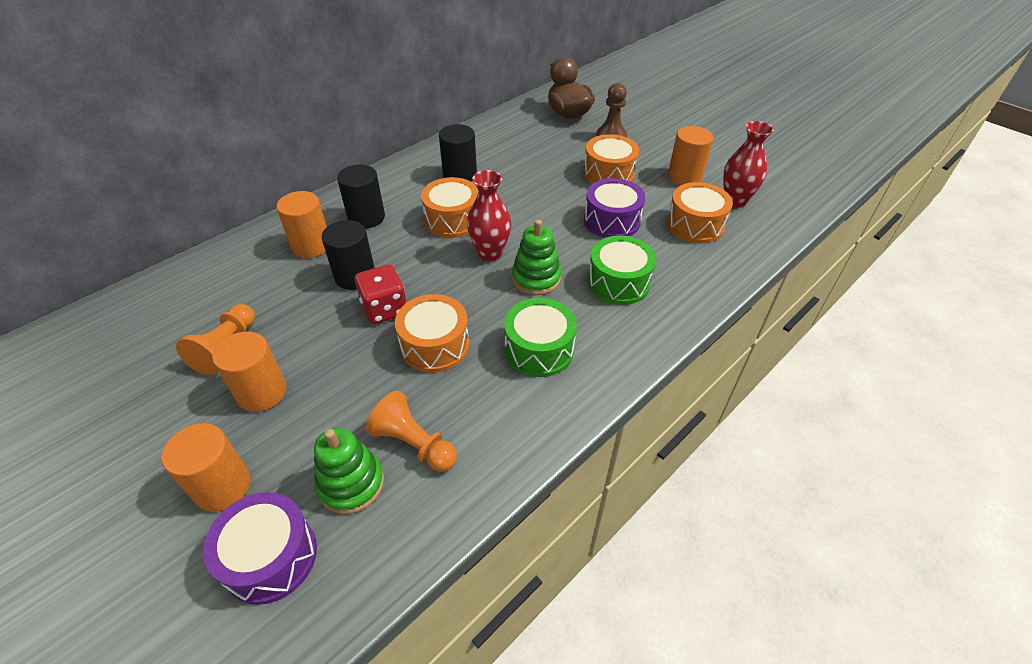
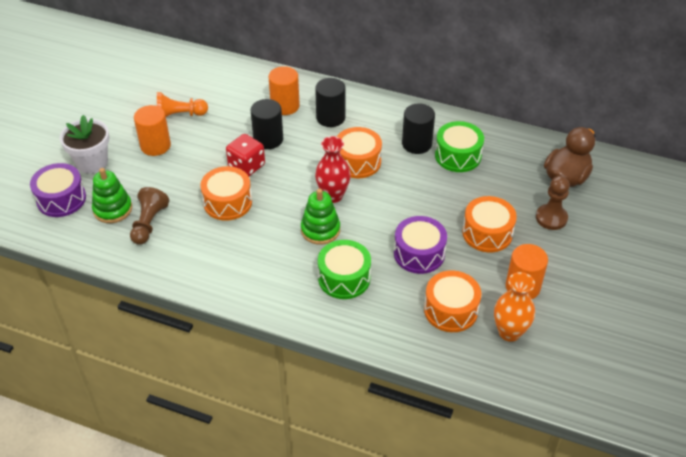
camera: 65 degrees right, 0 degrees up
(223, 486) = (92, 162): orange cylinder -> white flower pot
(414, 444) = (149, 223): orange pawn -> brown pawn
(539, 349) = (250, 254): green drum -> green drum (458, 156)
(735, 201) = (509, 332): red vase -> orange vase

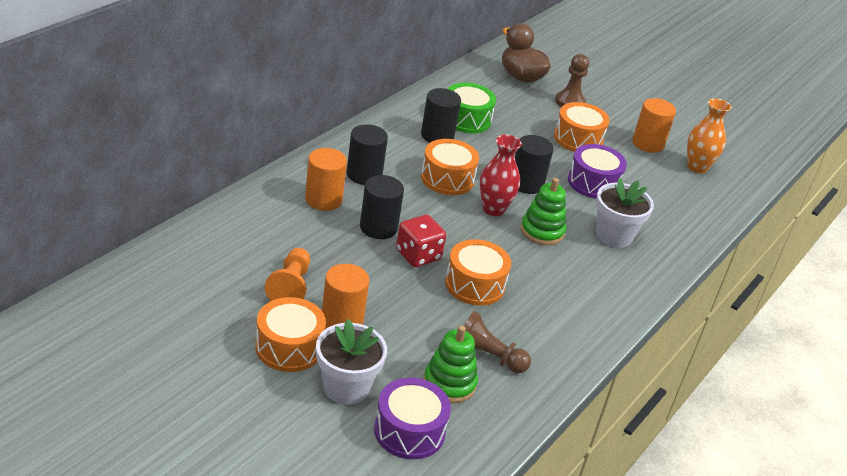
camera: 80 degrees left, 10 degrees down
(344, 278) = (614, 235): green drum -> white flower pot
(384, 209) = (526, 184): none -> black cylinder
(450, 310) = (667, 188): orange drum -> orange drum (289, 347)

